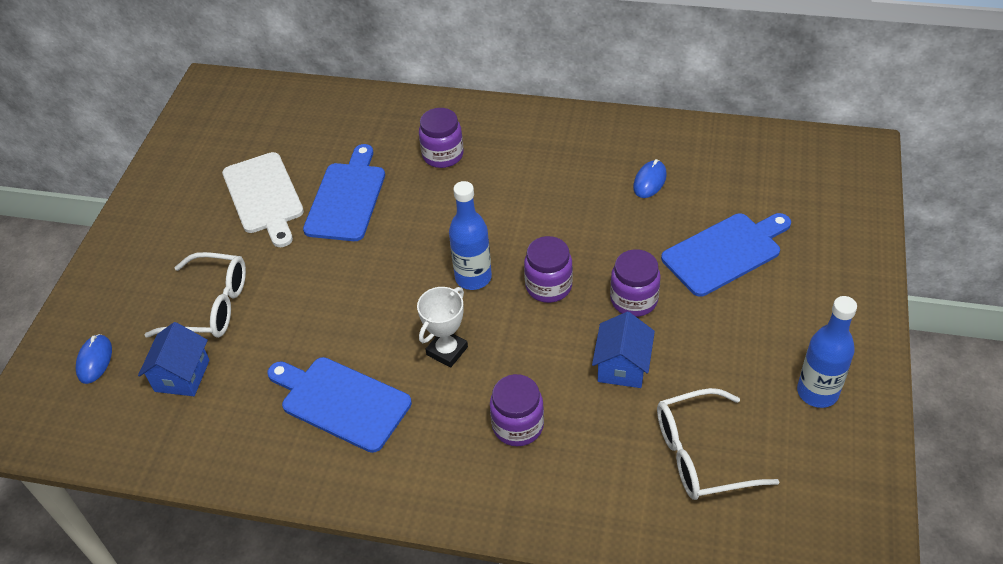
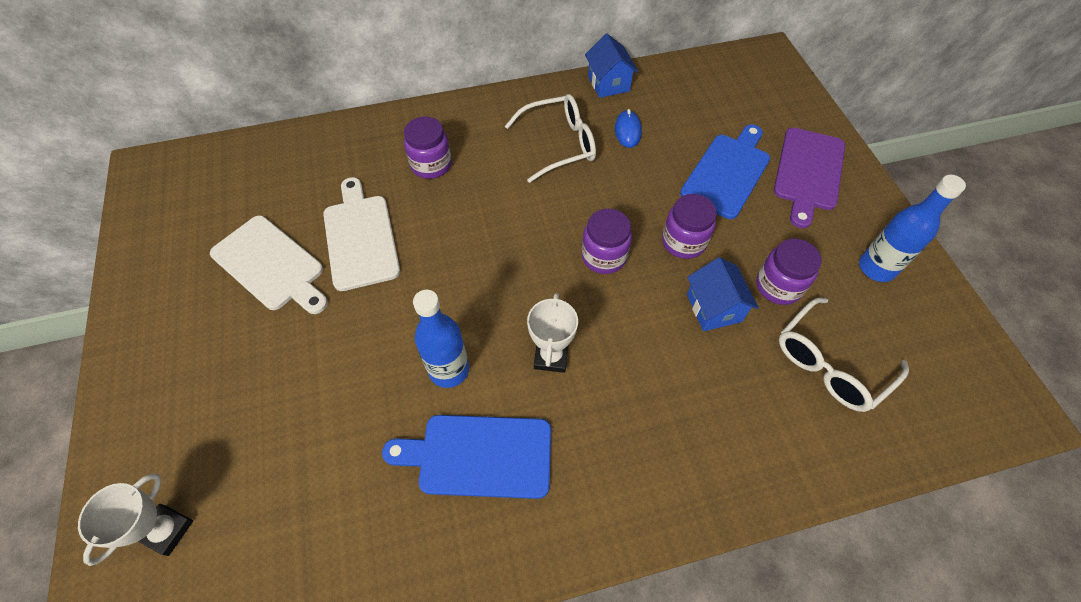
camera: 30 degrees left, 10 degrees up
(95, 360) = (167, 530): blue mouse -> white trophy
(182, 375) = (286, 502): blue house -> blue house (608, 83)
(210, 306) = (276, 408): white glasses -> white glasses (559, 144)
(347, 198) = (360, 237): blue cutting board -> white cutting board
(473, 277) = (531, 273): blue bottle -> blue bottle (449, 370)
(518, 426) = (662, 405): purple jar -> purple jar (778, 286)
(813, 280) = (808, 172): none -> purple cutting board

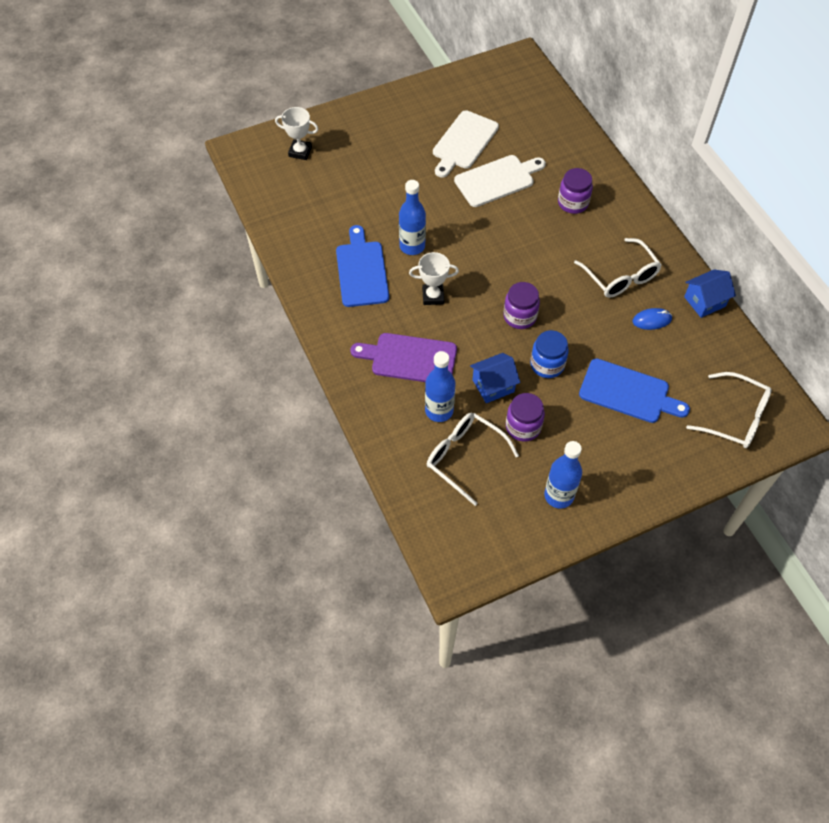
camera: 80 degrees right, 0 degrees up
(683, 242) = (547, 365): purple jar -> blue jar
(754, 383) = (439, 411): none -> blue bottle
(760, 95) = (735, 417): none -> white glasses
(808, 172) = (648, 452): purple cutting board -> purple cutting board (410, 358)

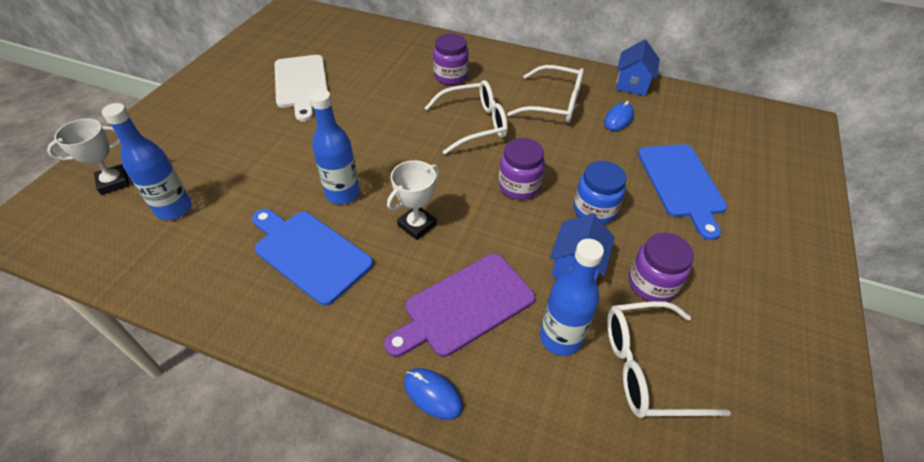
camera: 45 degrees left, 10 degrees down
(352, 385) = (433, 394): none -> blue mouse
(497, 180) = (366, 95): white cutting board -> none
(559, 496) = (769, 324): blue bottle -> blue bottle (174, 209)
(628, 392) = (681, 184): blue cutting board -> blue cutting board turned 105 degrees clockwise
(735, 417) = (767, 146): white glasses -> white glasses (474, 124)

